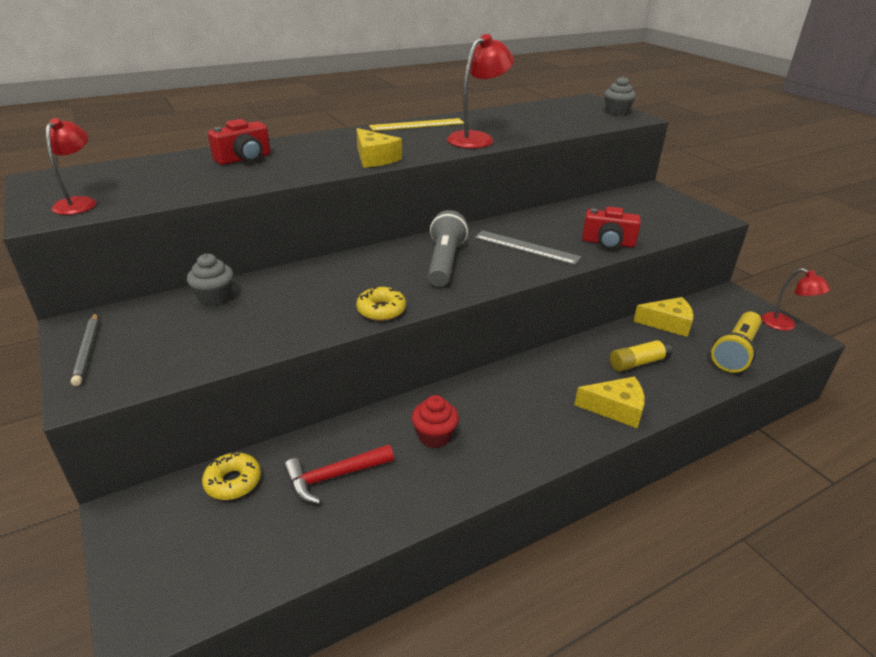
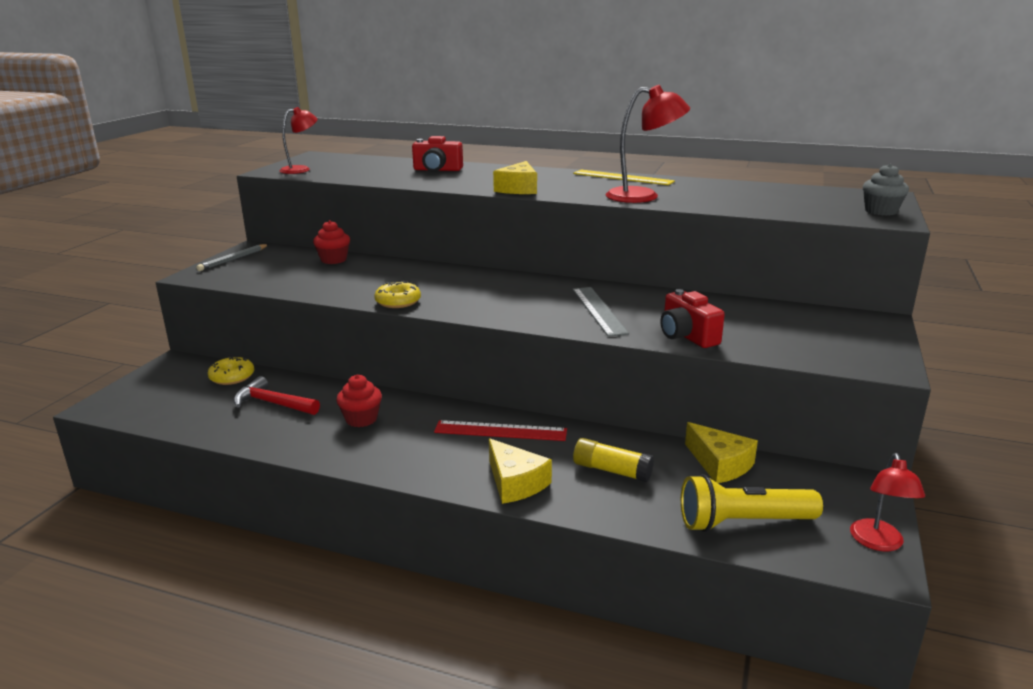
camera: 50 degrees right, 10 degrees down
(215, 297) = (334, 260): grey cupcake -> red cupcake
(444, 262) = (508, 294): grey flashlight -> none
(537, 379) = (500, 431): none -> red ruler

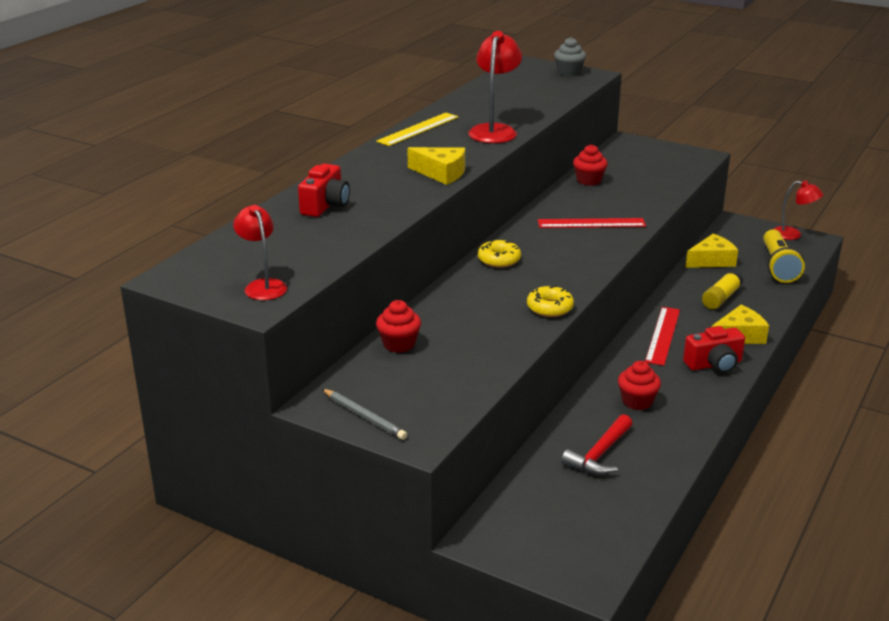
camera: 80 degrees left, 5 degrees up
(232, 377) = (530, 488): yellow donut -> yellow donut (499, 260)
(598, 310) = (591, 223): grey ruler -> red ruler
(687, 336) = (648, 200): red camera -> red camera (714, 364)
(719, 305) = (589, 180): none -> red cupcake

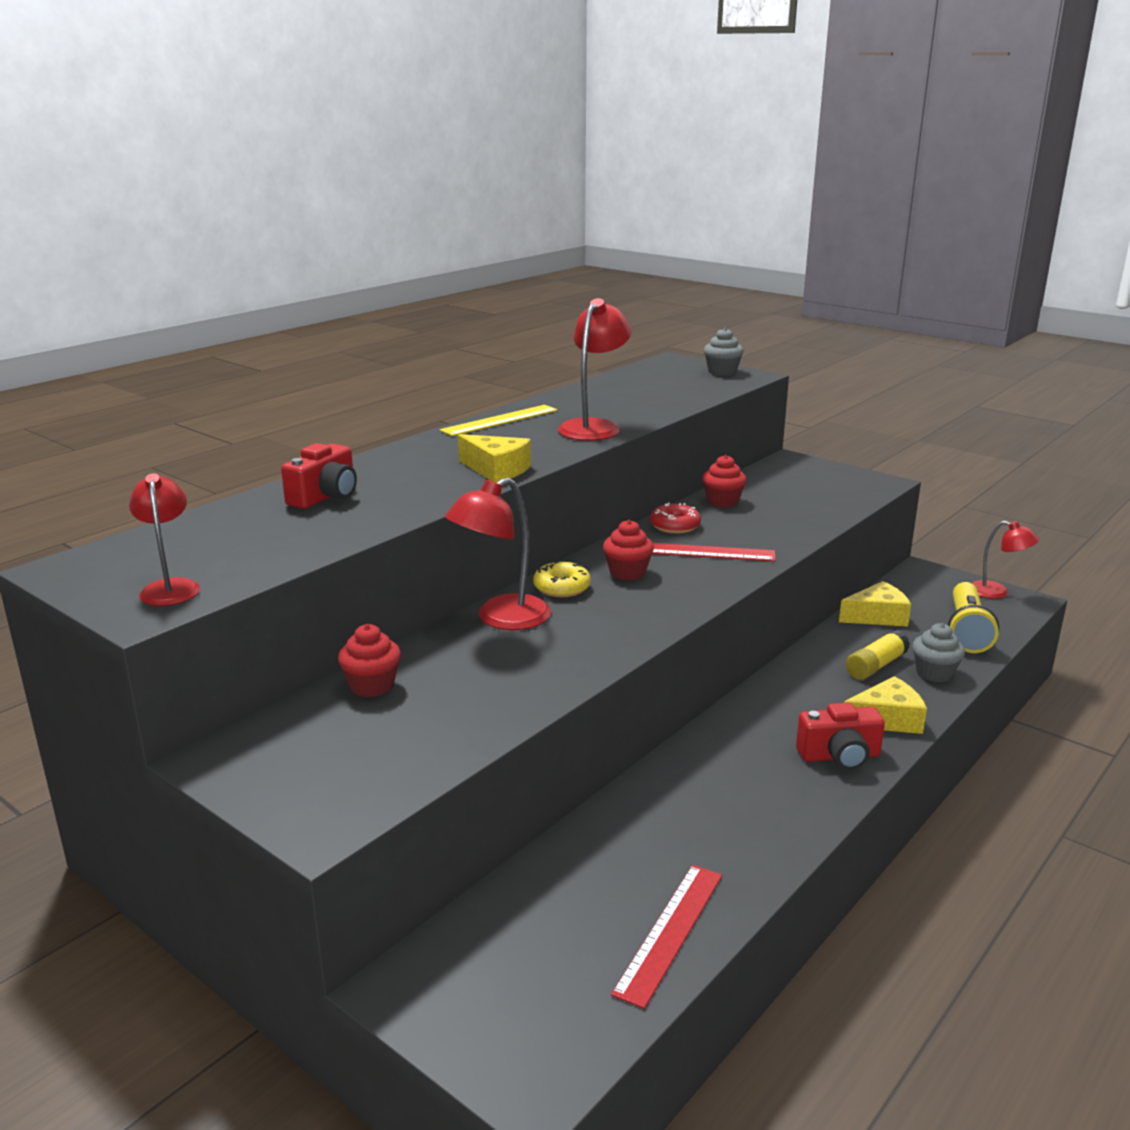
camera: 10 degrees right, 5 degrees down
(364, 416) = (266, 783): grey pencil -> none
(466, 287) = (501, 619): none -> red lamp
(549, 308) = (599, 655): yellow donut -> none
(561, 204) = (675, 526): none -> red donut
(599, 454) = (629, 873): red hammer -> none
(637, 401) = (712, 799): red cupcake -> red cupcake (627, 572)
(663, 335) = (779, 708): red ruler -> red ruler (670, 932)
(763, 300) = (934, 673): none -> grey cupcake

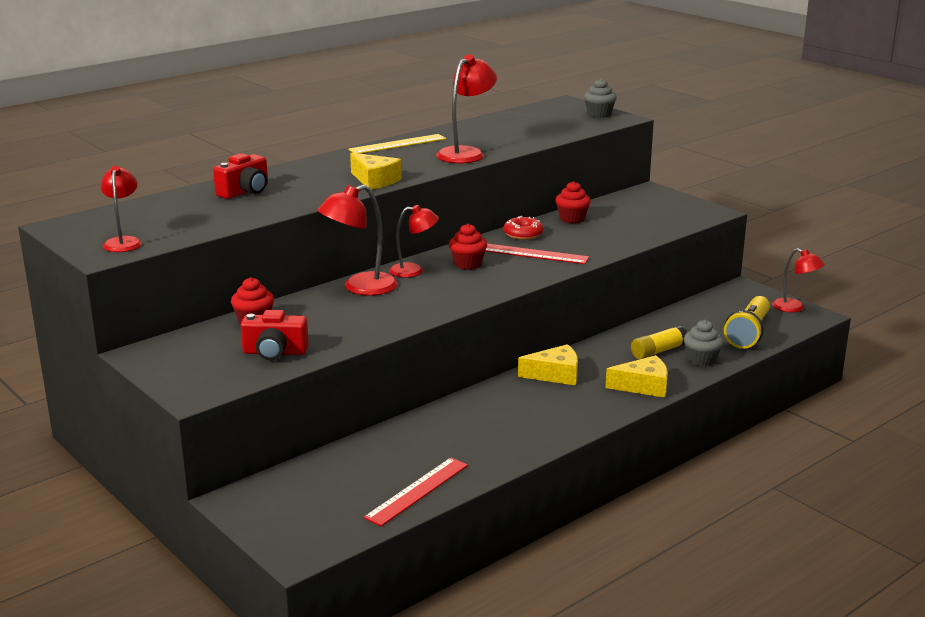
camera: 10 degrees right, 0 degrees up
(562, 587) = (414, 271): yellow donut -> red lamp
(839, 756) = (593, 406): red camera -> red camera (275, 352)
(877, 616) = (682, 318): yellow cheese -> yellow cheese (555, 375)

